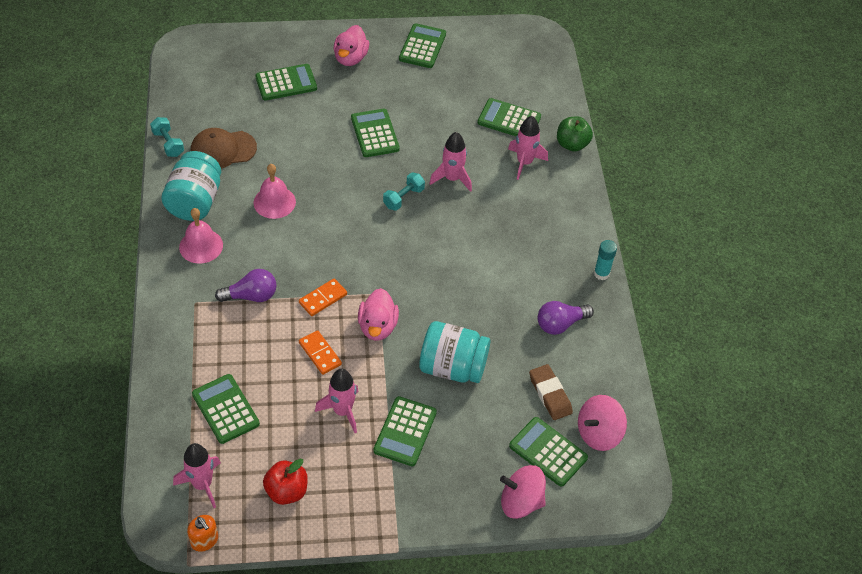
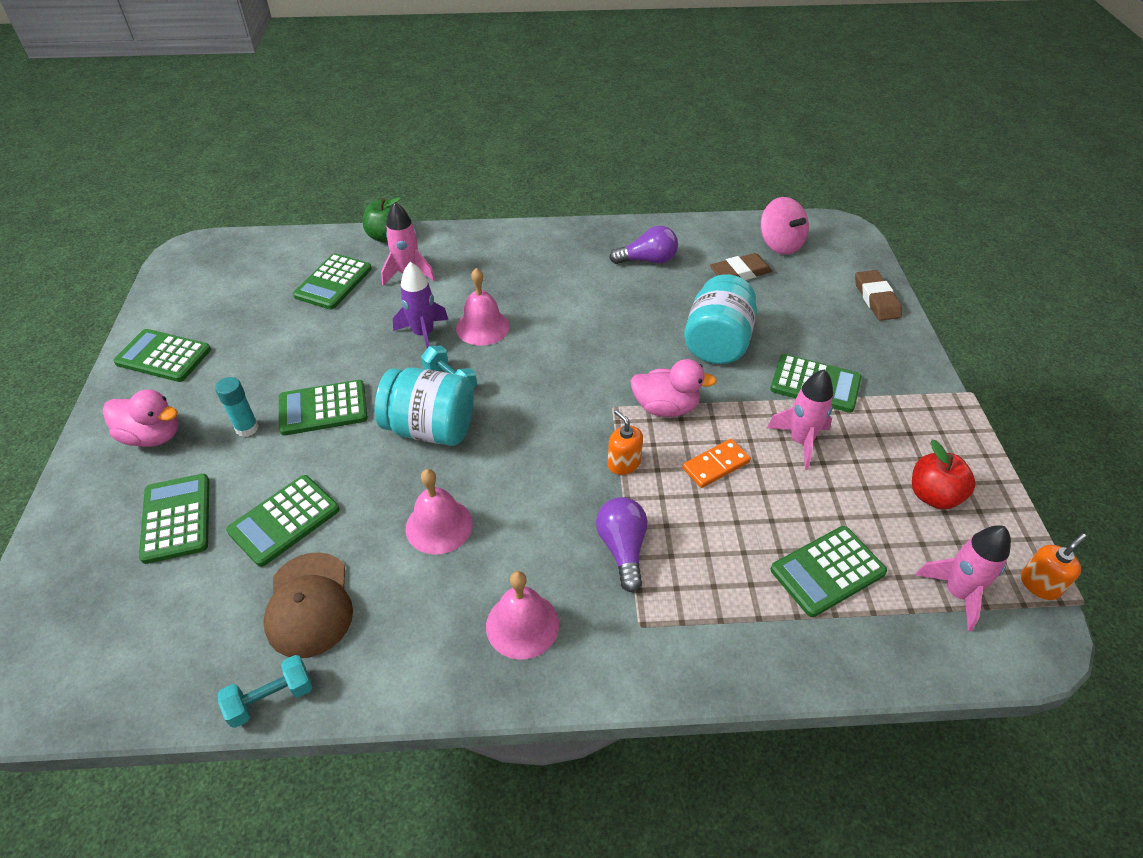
camera: 85 degrees left, 5 degrees down
(195, 202) = (423, 641): turquoise jar -> turquoise jar (430, 428)
(323, 299) = (623, 463): orange domino -> orange soap dispenser
(452, 178) = (423, 334): pink rocket -> purple rocket
(463, 213) = (482, 327): none -> pink bell
(521, 502) = (876, 299): pink spinning top -> brown eraser
(548, 452) = (811, 278): green calculator -> green calculator (284, 520)
(560, 324) = (648, 260): purple light bulb -> purple light bulb turned 75 degrees counterclockwise
(601, 273) = (578, 229): turquoise glue stick -> turquoise glue stick (247, 428)

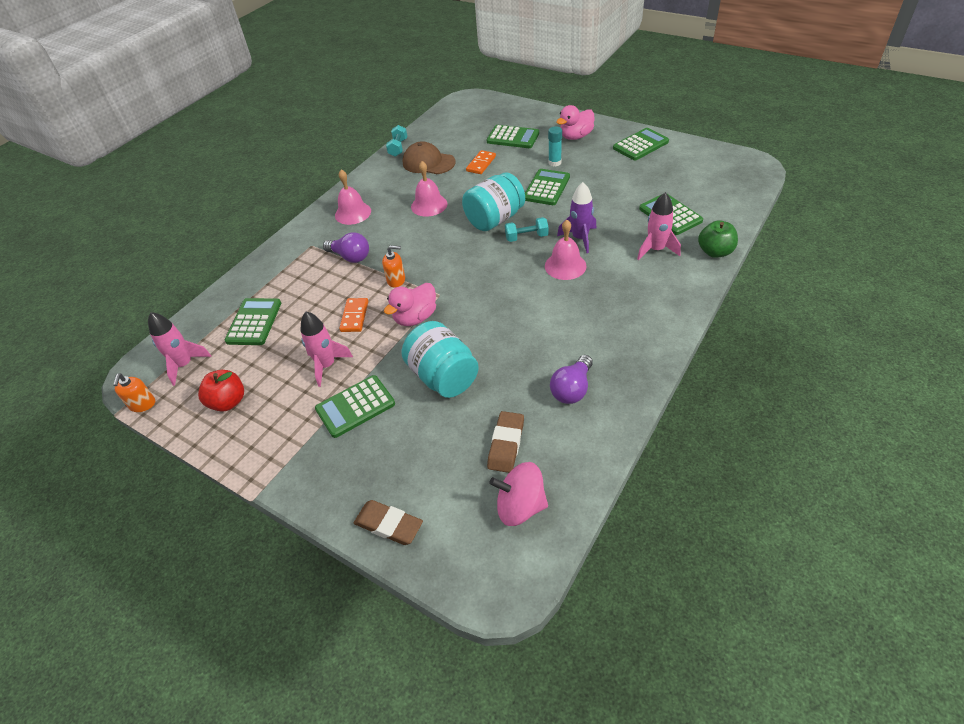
camera: 130 degrees right, 0 degrees up
(284, 520) = (481, 164): green calculator -> orange domino

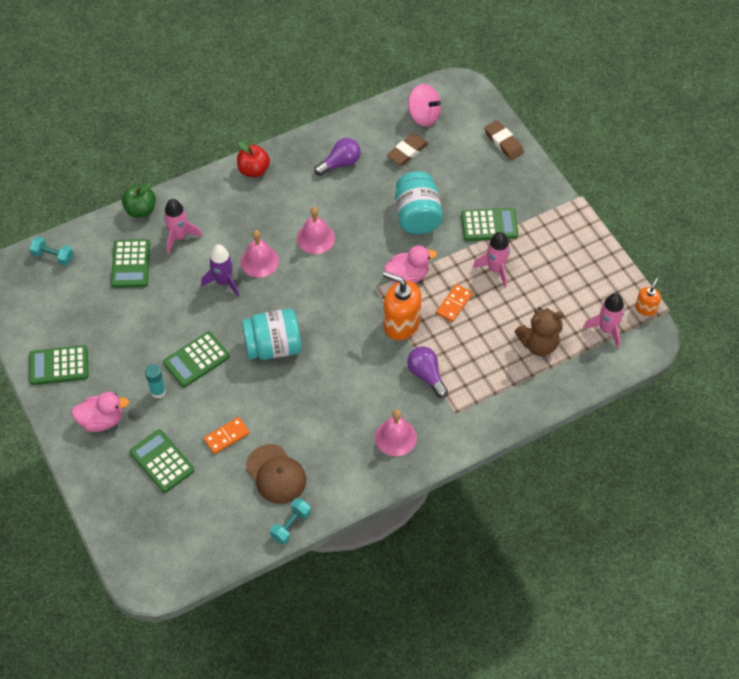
camera: 155 degrees left, 10 degrees up
(228, 402) = (579, 276): red apple -> red apple (254, 170)
(254, 322) = (538, 344): green calculator -> brown teddy bear
(396, 280) = (401, 324): orange soap dispenser -> orange soap dispenser, size x1.90
(429, 205) = (317, 403): pink bell -> pink bell (315, 238)
(526, 237) = (264, 309): turquoise dumbbell -> turquoise dumbbell (53, 256)

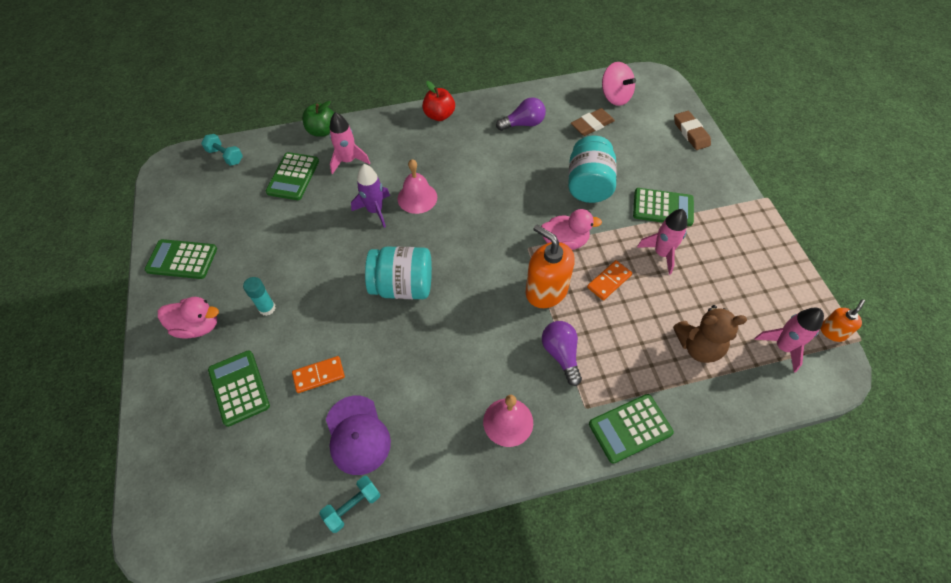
camera: 15 degrees right, 0 degrees up
(196, 360) = (319, 283): green calculator -> green calculator (630, 428)
(276, 474) = (357, 435): brown cap -> purple cap
(315, 238) = (480, 186): pink bell -> none

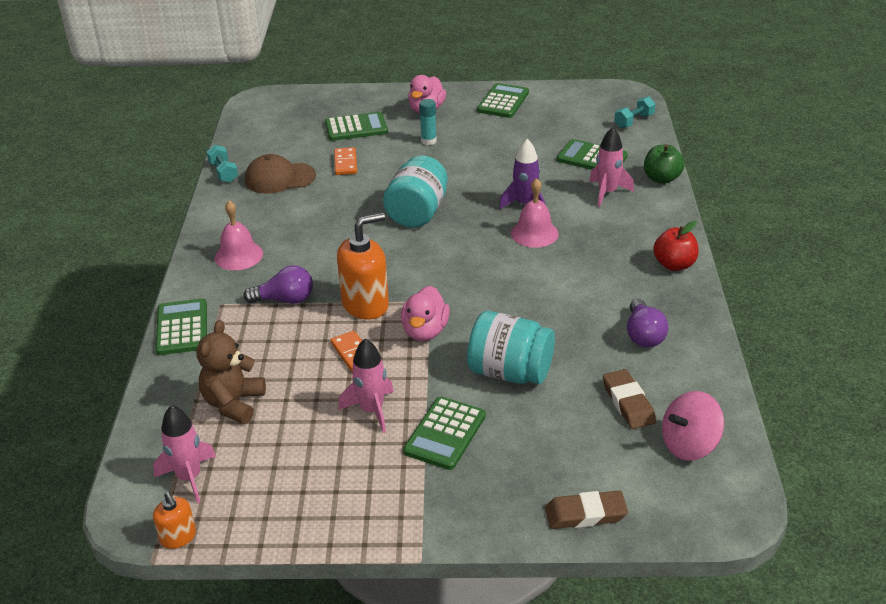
camera: 105 degrees right, 20 degrees down
(357, 435) = (279, 178): purple cap -> brown cap

